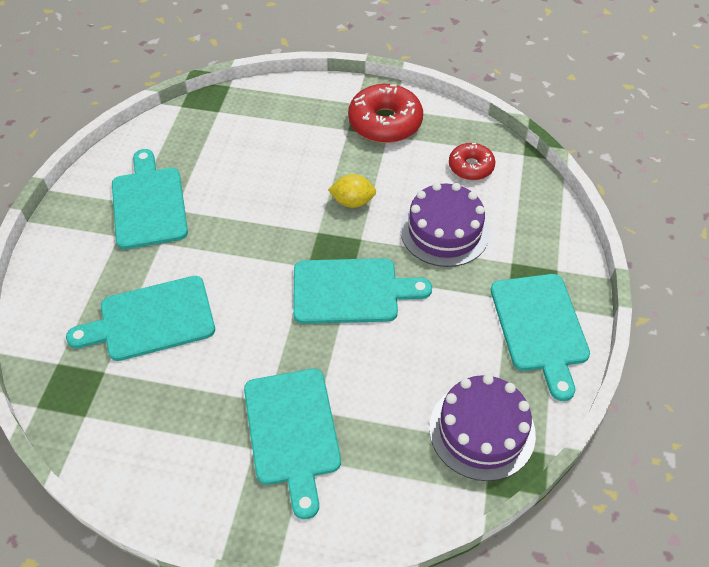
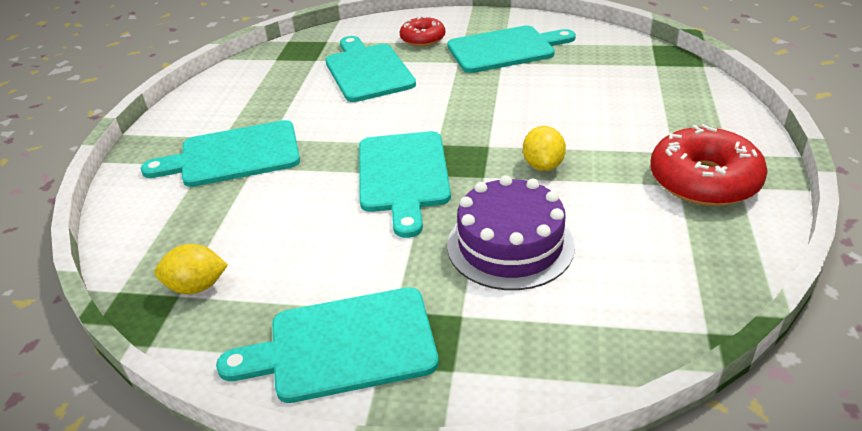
camera: 90 degrees right, 15 degrees down
(471, 167) = (649, 268): red donut -> red donut (423, 39)
(482, 430) = (197, 286): purple cake -> yellow lemon

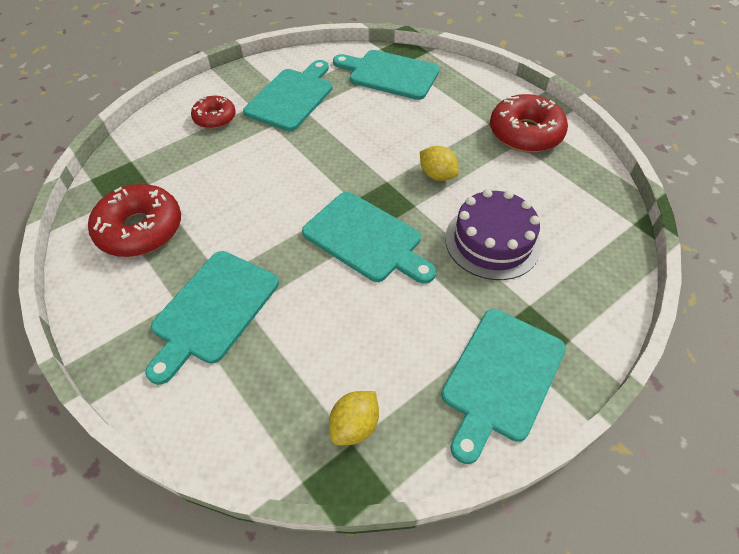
camera: 50 degrees left, 15 degrees up
(269, 84) = (140, 229): none -> red donut
(367, 71) = (211, 170): turquoise cutting board -> turquoise cutting board (390, 74)

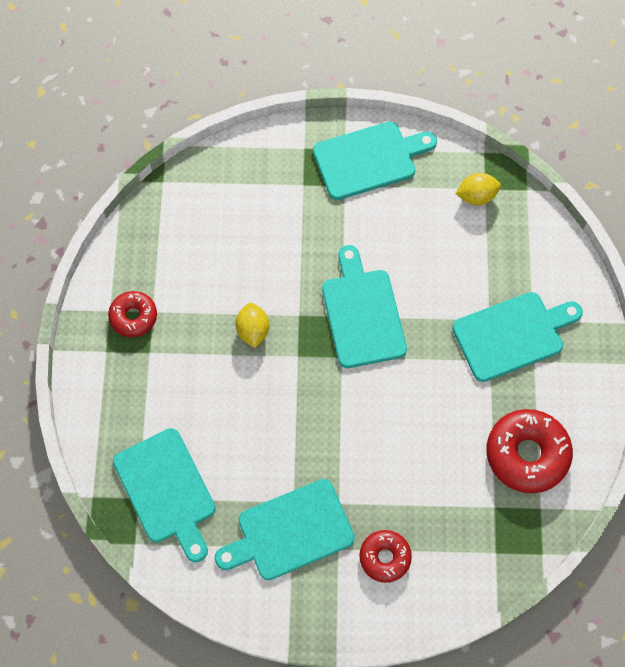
camera: 140 degrees left, 15 degrees up
(492, 241) = (276, 243): purple cake -> none
(525, 133) = (133, 317): red donut -> red donut, size x0.59

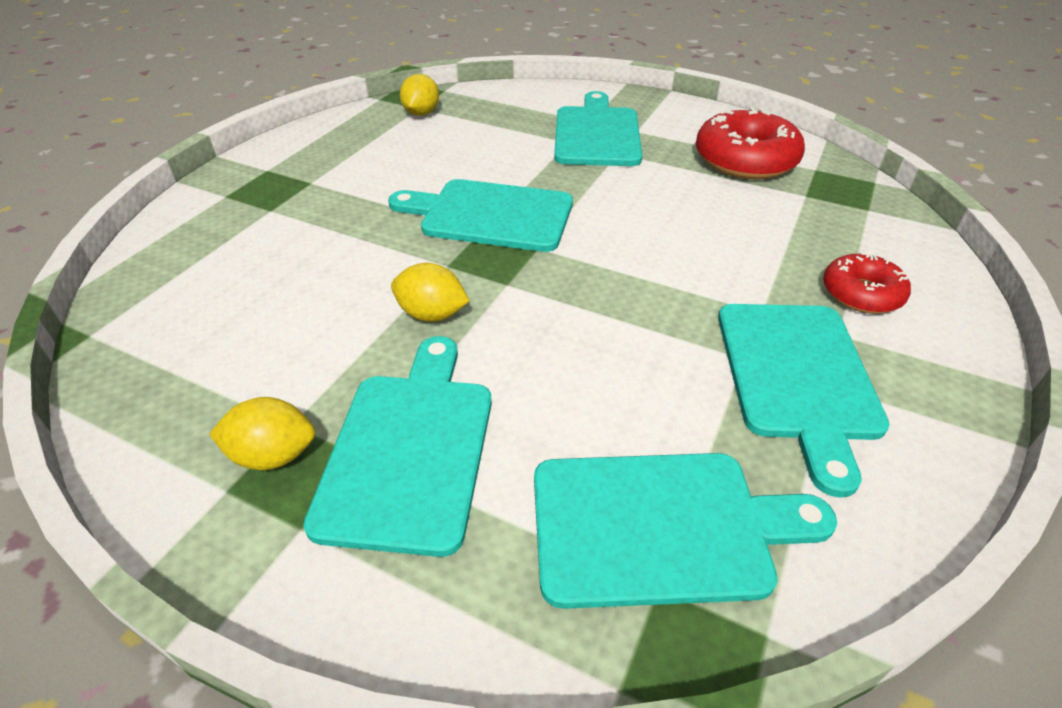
camera: 65 degrees left, 25 degrees down
(133, 317) = (273, 455): red donut -> yellow lemon
(369, 159) = (300, 158): turquoise cutting board -> turquoise cutting board (409, 449)

